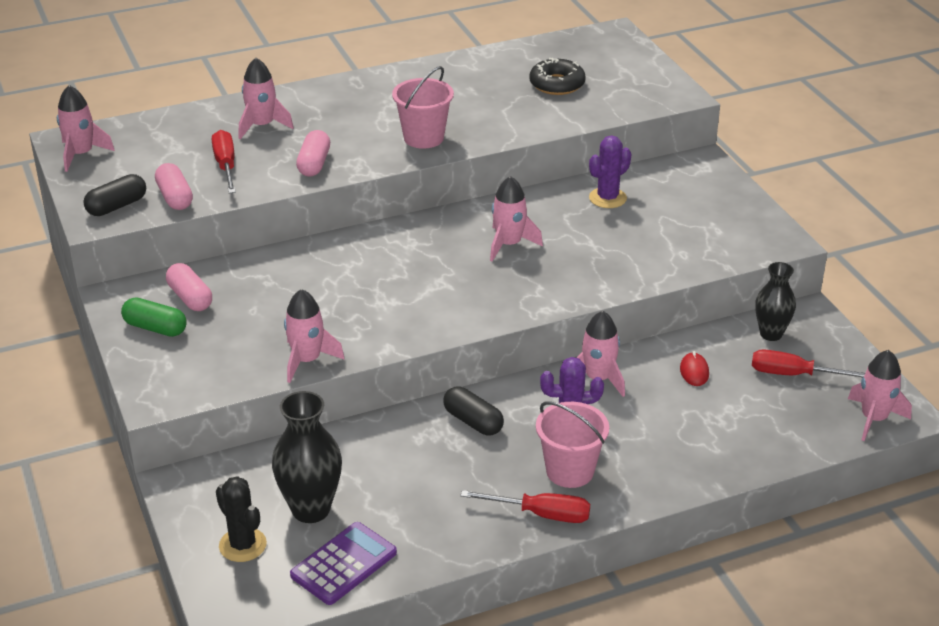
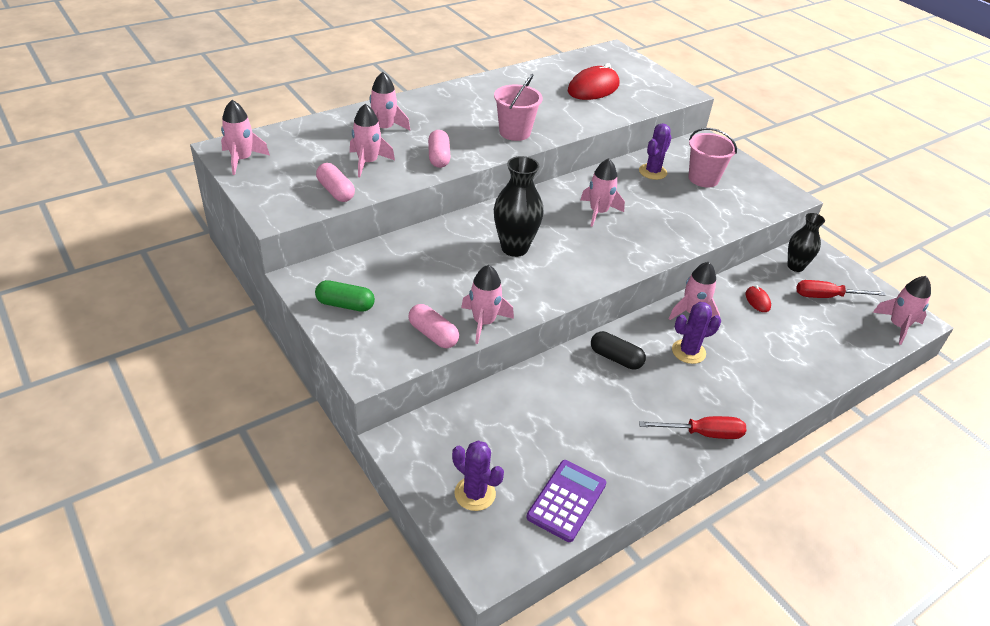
camera: 15 degrees left, 5 degrees up
(117, 206) = (288, 202): black capsule -> none
(190, 298) = (365, 276): pink capsule -> pink capsule (433, 335)
(226, 165) = (368, 162): red screwdriver -> pink rocket
(242, 545) = (475, 493): black cactus -> purple cactus
(311, 509) = (519, 452): black vase -> black vase (514, 248)
(557, 84) = (593, 88): black donut -> red mouse
(570, 471) = (707, 393): pink bucket -> pink bucket (703, 178)

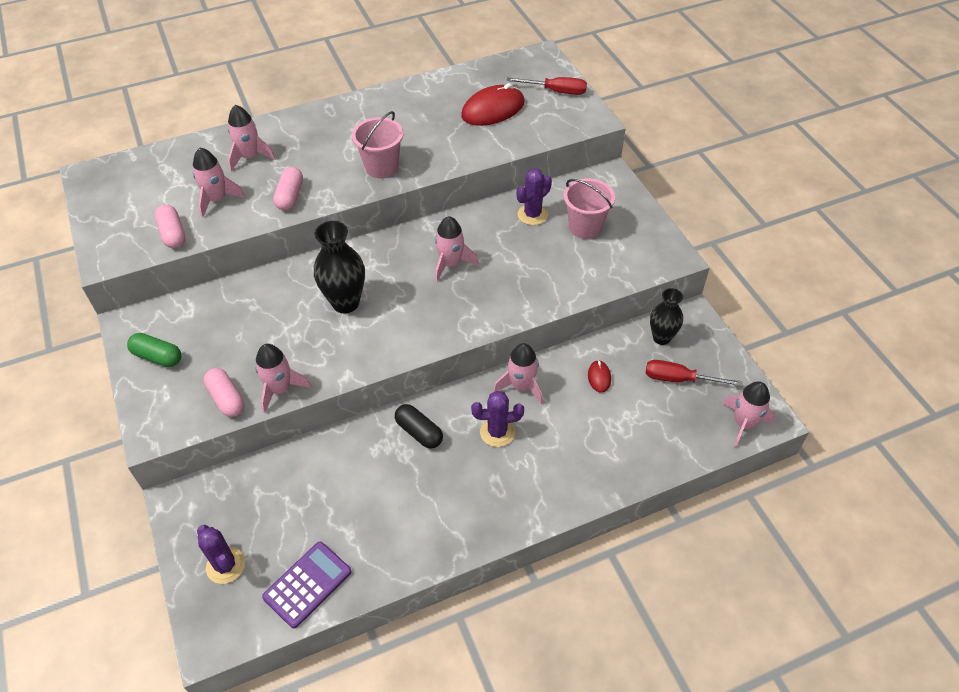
camera: 15 degrees right, 10 degrees up
(242, 160) = (99, 189): pink rocket -> none
(702, 433) = (471, 528): red screwdriver -> red screwdriver (556, 91)

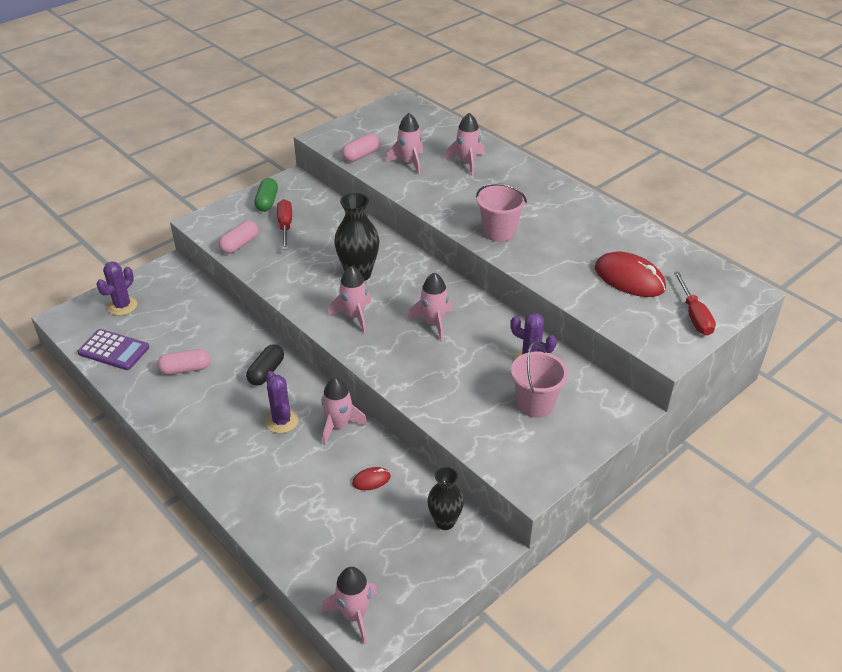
camera: 70 degrees right, 10 degrees down
(280, 389) = (257, 267): pink rocket -> pink rocket (354, 316)
(290, 196) = (433, 195): pink capsule -> pink capsule (185, 369)
(679, 379) = (394, 547): red screwdriver -> red screwdriver (285, 226)

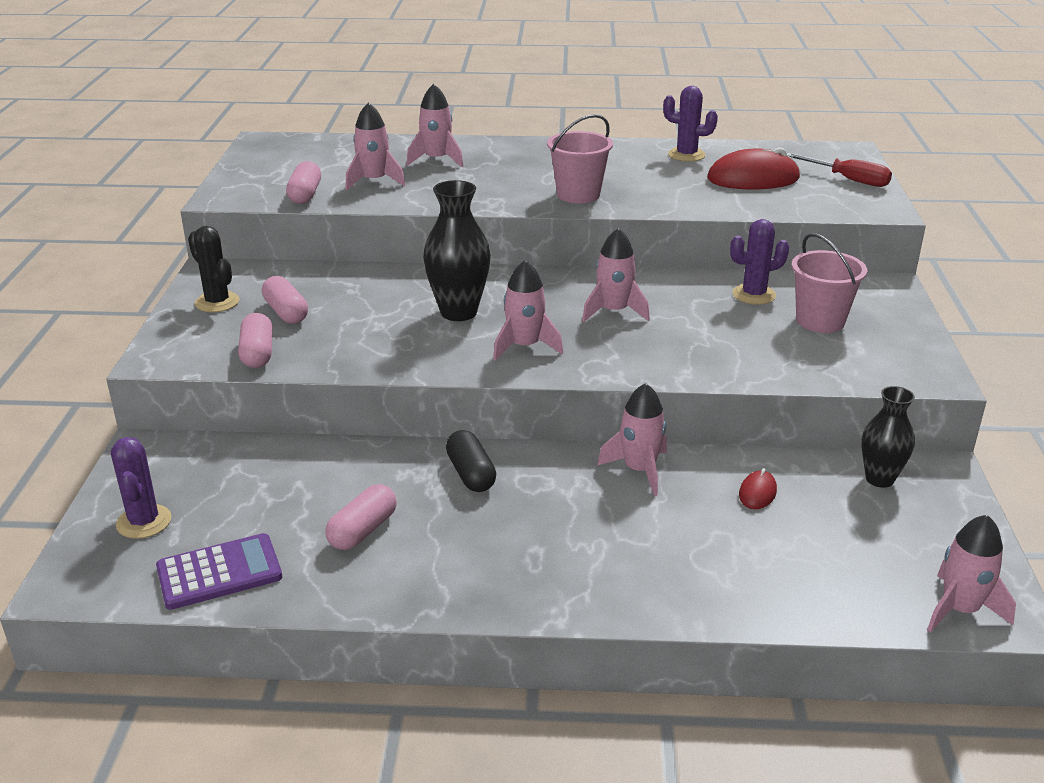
camera: 45 degrees left, 10 degrees down
(267, 202) = (217, 302): green capsule -> black cactus
(282, 421) = (574, 505): purple cactus -> purple cactus (686, 155)
(285, 226) = (286, 312): red screwdriver -> pink capsule

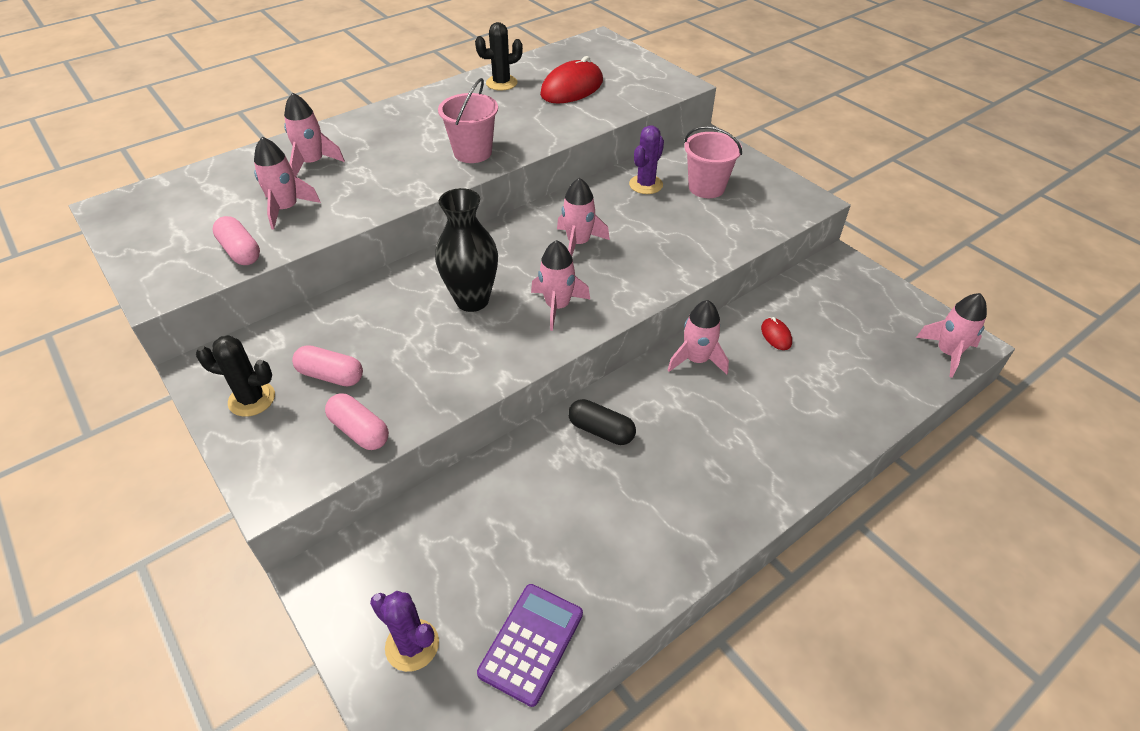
camera: 40 degrees left, 15 degrees up
(363, 530) = (587, 529): pink capsule -> none
(686, 155) = (501, 83): purple cactus -> black cactus
(848, 180) = (630, 66): red screwdriver -> none
(879, 479) = (821, 286): black vase -> none

